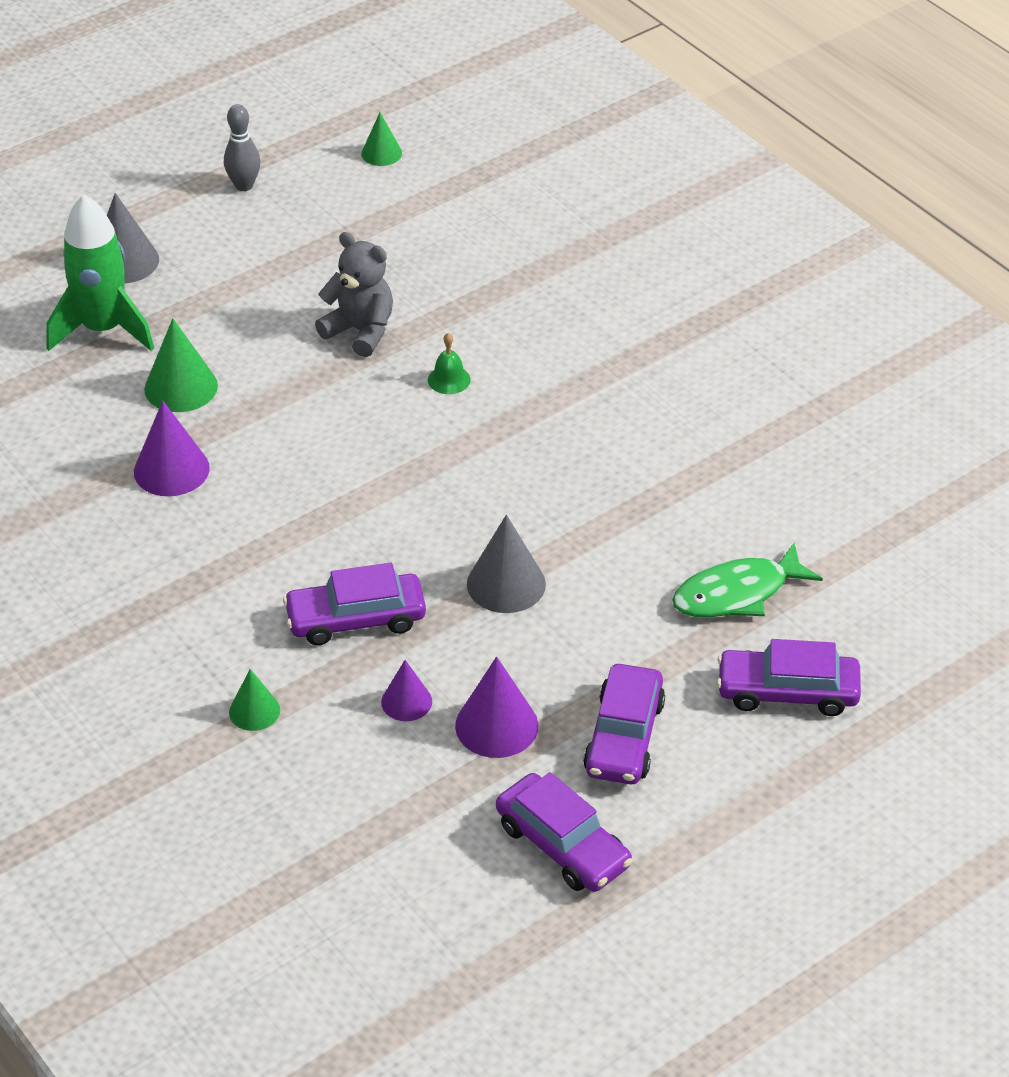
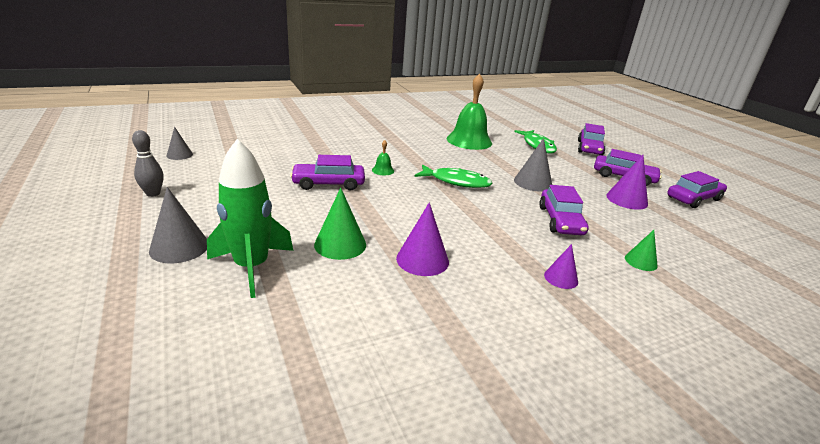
camera: 80 degrees left, 15 degrees down
(360, 331) = (328, 183): grey teddy bear -> purple car
(381, 153) = (179, 155): green cone -> grey cone
(406, 701) = (618, 217): purple cone -> purple cone (561, 278)
(450, 477) = (456, 182): none -> green fish
(690, 476) = (469, 141): none -> green bell

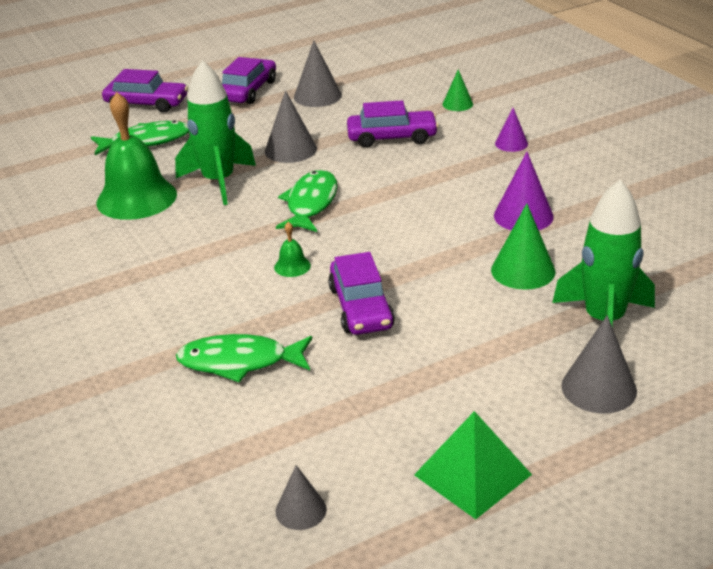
camera: 90 degrees left, 5 degrees up
(153, 193) = (473, 474): grey bowling pin -> green pyramid
(300, 152) = (239, 362): none -> green fish
(487, 160) = (219, 182): none -> green rocket
(626, 199) = (317, 96): purple cone -> grey cone
(693, 198) = (298, 60): purple car -> none

